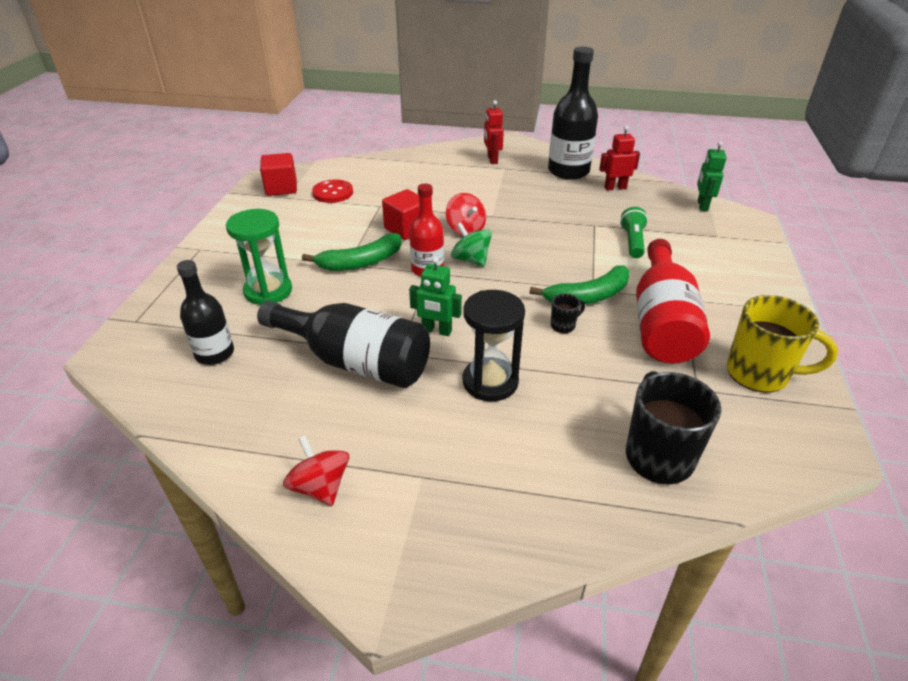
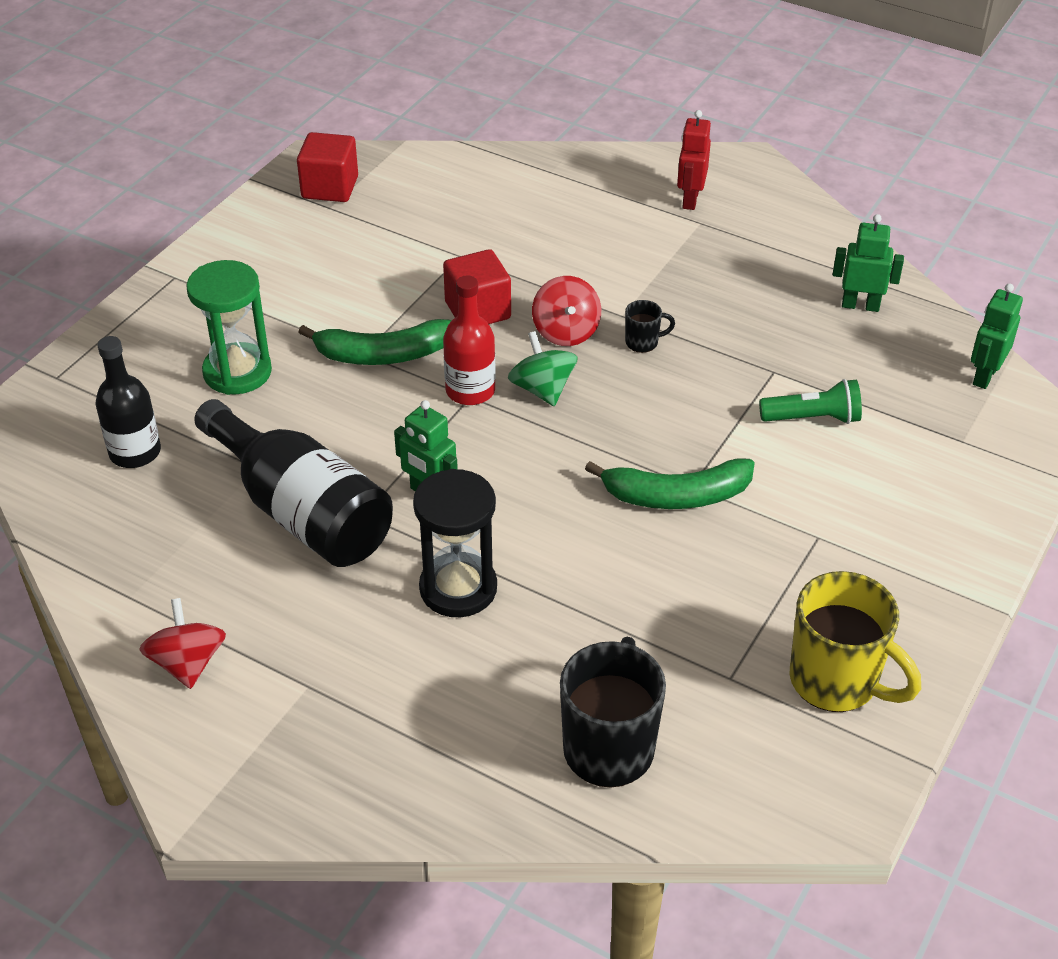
camera: 20 degrees right, 5 degrees up
(333, 193) = (402, 214): red button -> none
(563, 325) = (609, 532): black mug -> black mug (643, 342)
(568, 171) = (804, 253): black bottle -> none
(615, 188) = (860, 305): red robot -> green robot
(632, 242) = (813, 418): green flashlight -> green flashlight turned 60 degrees clockwise
(661, 322) = (755, 566): red bottle -> none

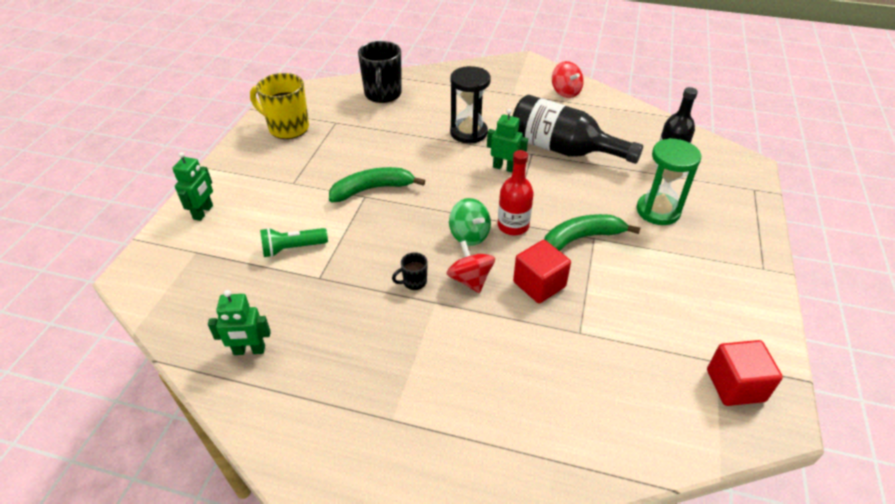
camera: 165 degrees right, 0 degrees up
(690, 199) = (406, 450): red robot -> none
(984, 376) = (165, 304): green robot -> green robot (203, 212)

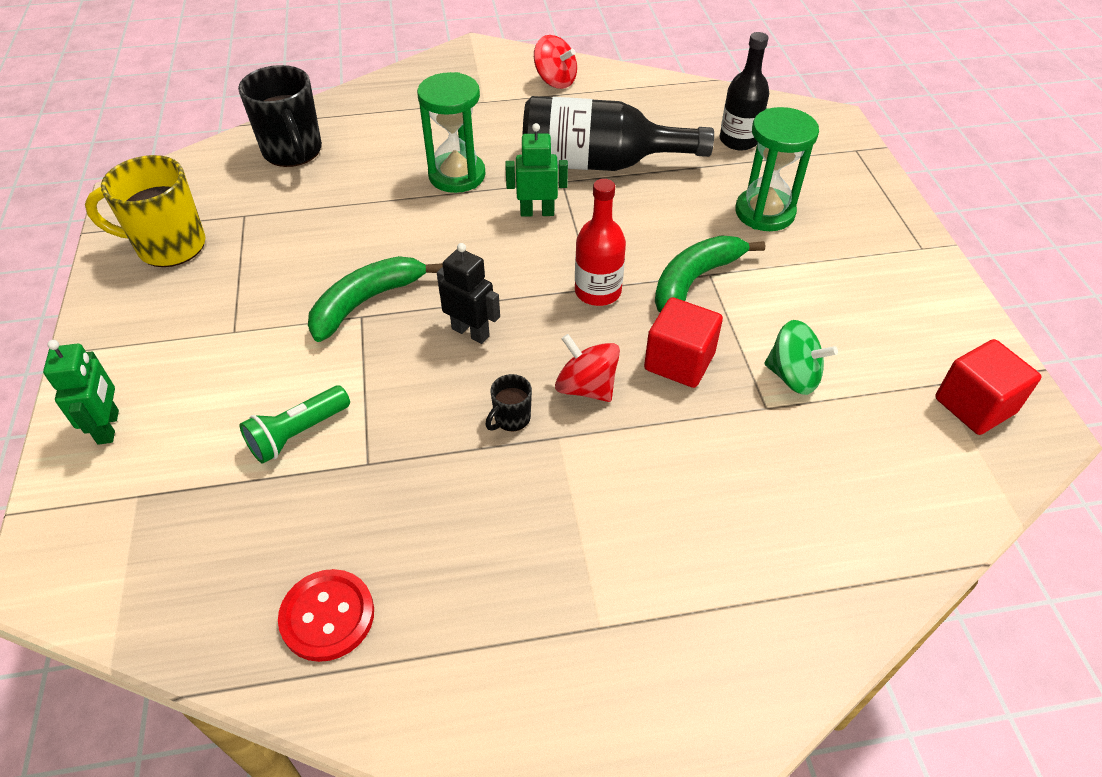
camera: 25 degrees left, 5 degrees up
(249, 350) = (327, 616): green robot -> red button
(421, 225) = (470, 332): none -> black robot
(468, 133) = (457, 175): black hourglass -> green hourglass
(469, 235) = (547, 324): green spinning top -> green spinning top (793, 376)

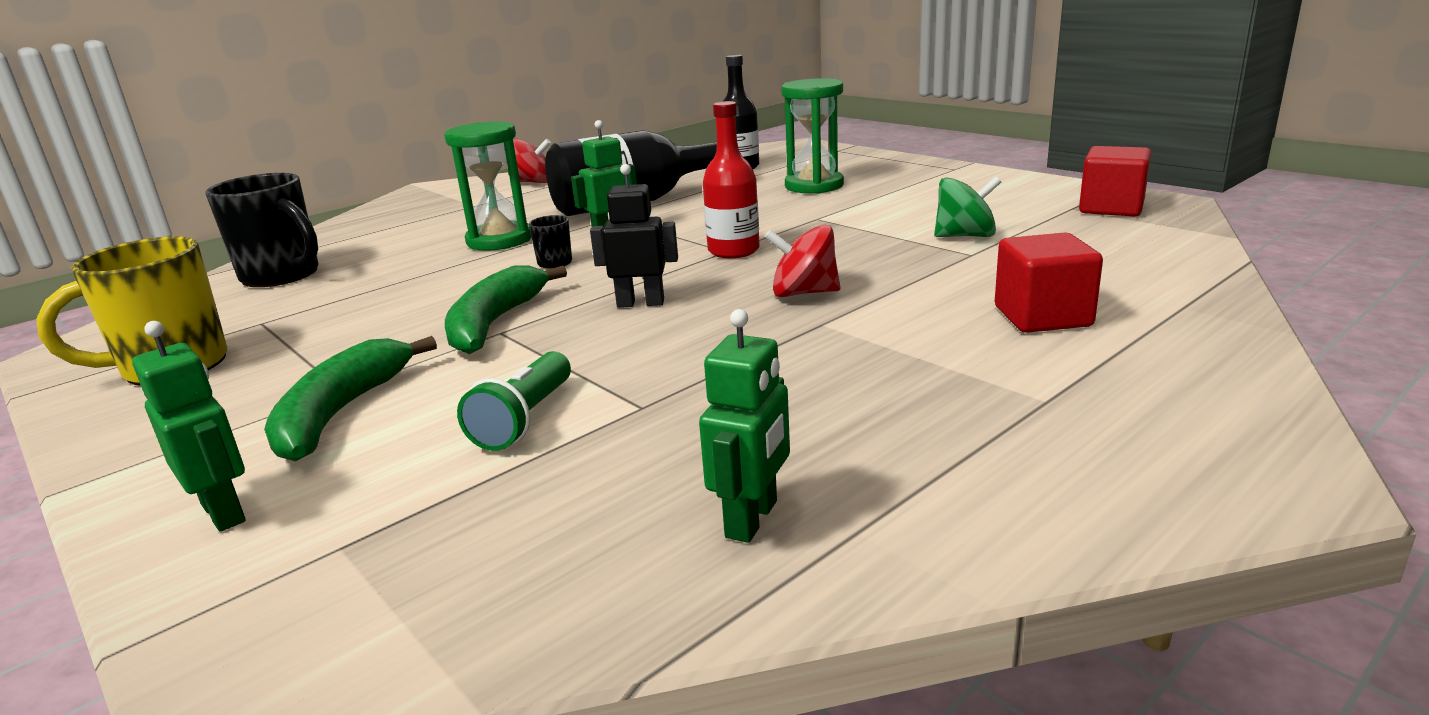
camera: 30 degrees left, 25 degrees down
(327, 616) = (752, 519): red button -> green robot
(511, 419) = (759, 330): black mug -> black mug (554, 263)
(679, 361) = (863, 257): red cube -> red cube (1042, 317)
(694, 281) = (810, 224): green banana -> green banana (341, 413)

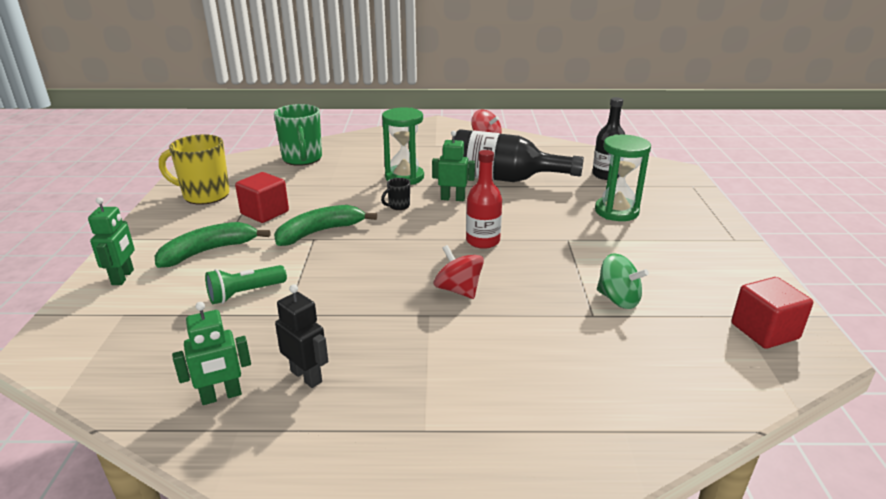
camera: 40 degrees right, 5 degrees up
(282, 276) = (302, 159): black mug -> green mug
(640, 303) = (385, 253): black robot -> black robot (306, 376)
(1042, 317) = (533, 382): red cube -> red cube (265, 213)

